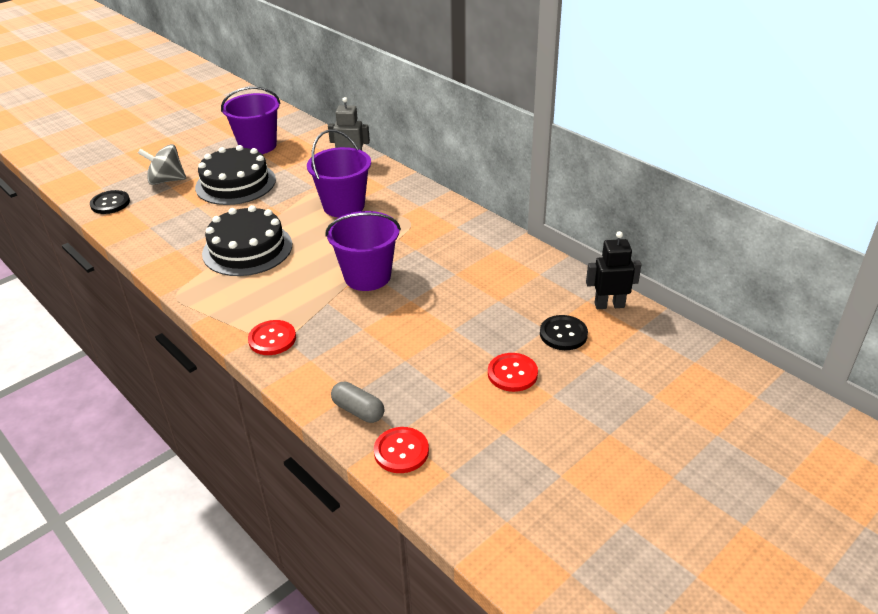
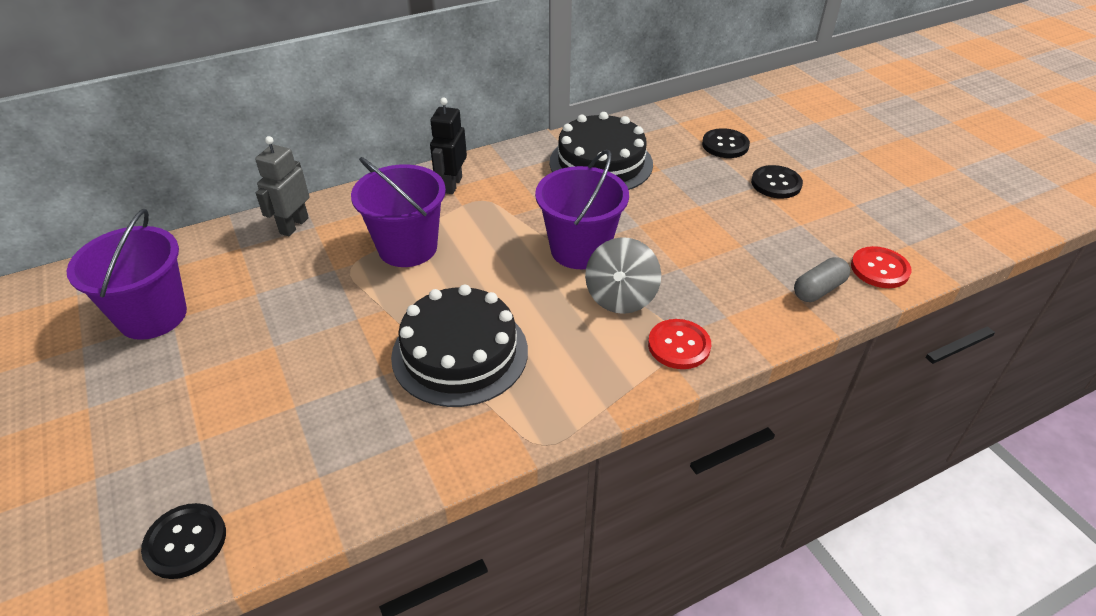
camera: 75 degrees left, 5 degrees up
(166, 180) = (168, 447): grey spinning top -> grey spinning top (621, 297)
(235, 183) = (256, 352): black cake -> black cake (601, 163)
(512, 373) = (776, 183): red button -> black button
(609, 305) = (690, 113): black robot -> black robot (452, 185)

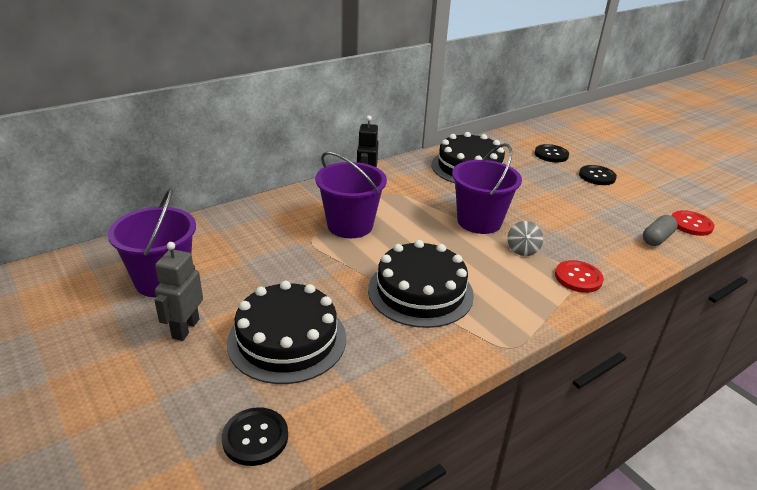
camera: 10 degrees left, 10 degrees down
(270, 410) = (287, 339): none -> black cake
(293, 225) = (254, 215): grey robot -> grey robot (185, 328)
(621, 297) = (522, 250): grey spinning top -> grey spinning top, size x0.63

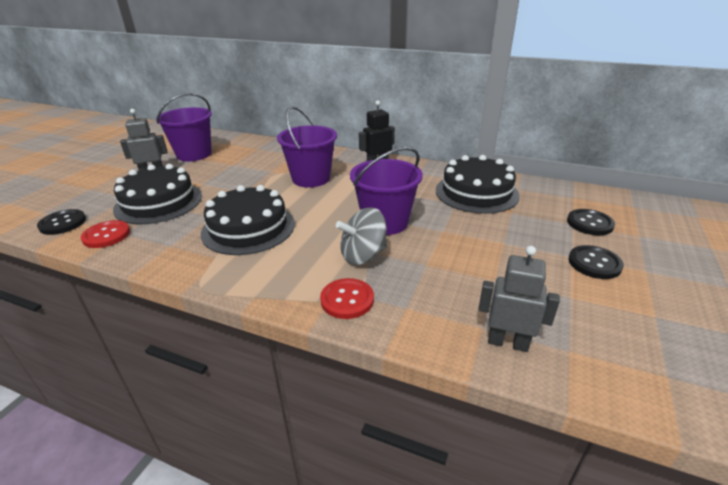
camera: 60 degrees right, 0 degrees up
(522, 250) = (363, 255): grey spinning top -> grey spinning top, size x1.59
(657, 238) = (507, 342): grey capsule -> grey robot
(691, 224) = (597, 370): red button -> red button (106, 235)

